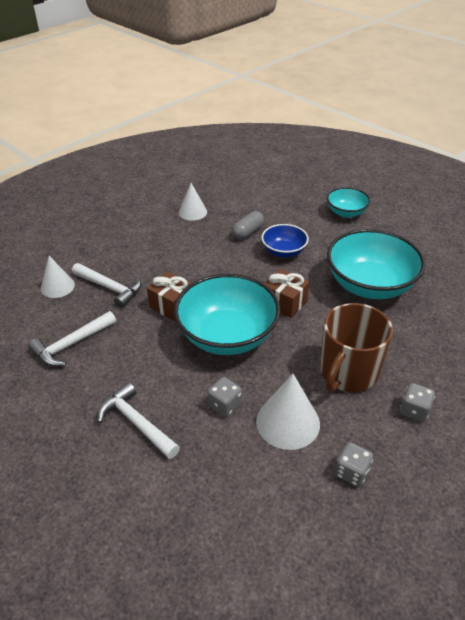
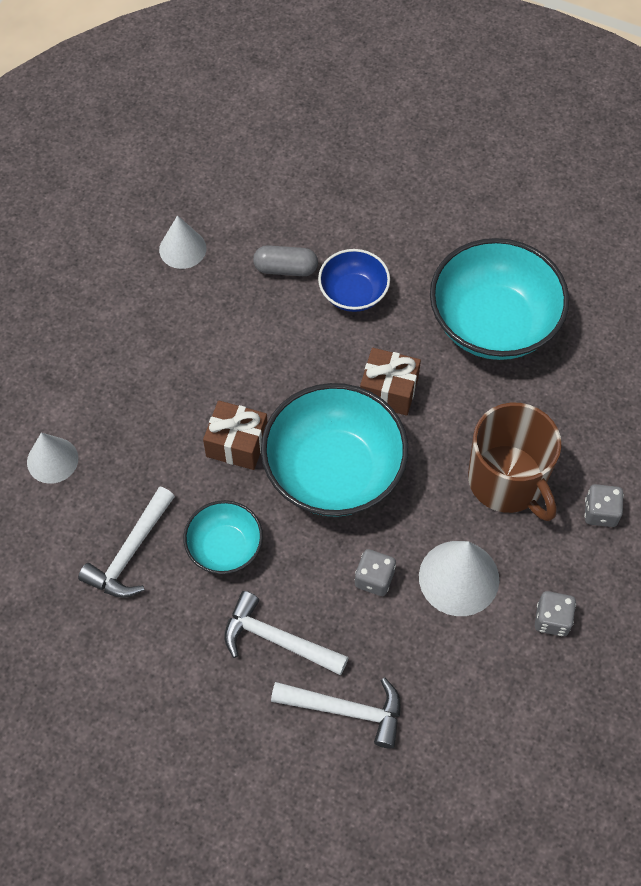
camera: 20 degrees left, 20 degrees up
(110, 288) = (132, 439): white hammer -> white hammer (346, 710)
(248, 232) = (285, 268): grey capsule -> grey capsule turned 75 degrees clockwise
(346, 212) = (418, 184): turquoise bowl -> turquoise bowl (225, 548)
(348, 372) = (507, 481): brown mug -> brown mug turned 45 degrees counterclockwise

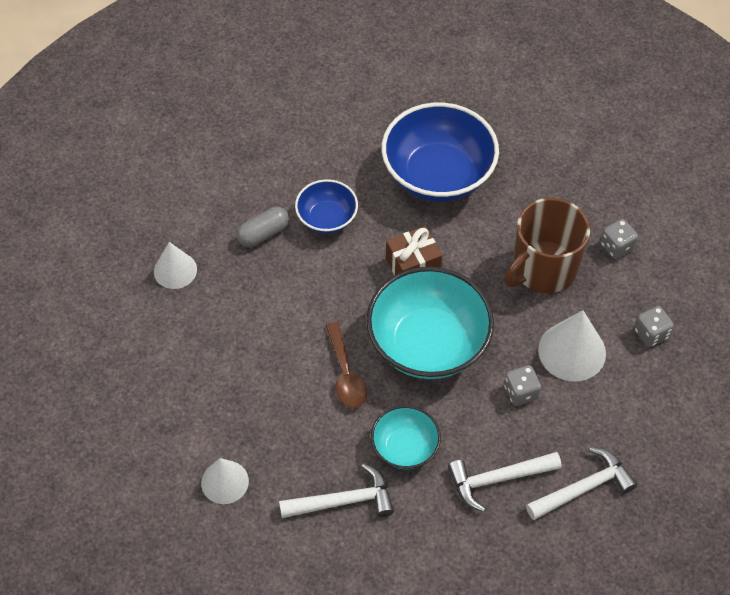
camera: 40 degrees left, 5 degrees down
(130, 553) = (344, 501): white hammer -> white hammer turned 90 degrees counterclockwise
(237, 444) = (345, 374): brown gift -> brown spoon
(493, 323) = (438, 174): turquoise bowl -> blue bowl
(507, 481) = (543, 269): brown mug -> brown mug turned 120 degrees clockwise

